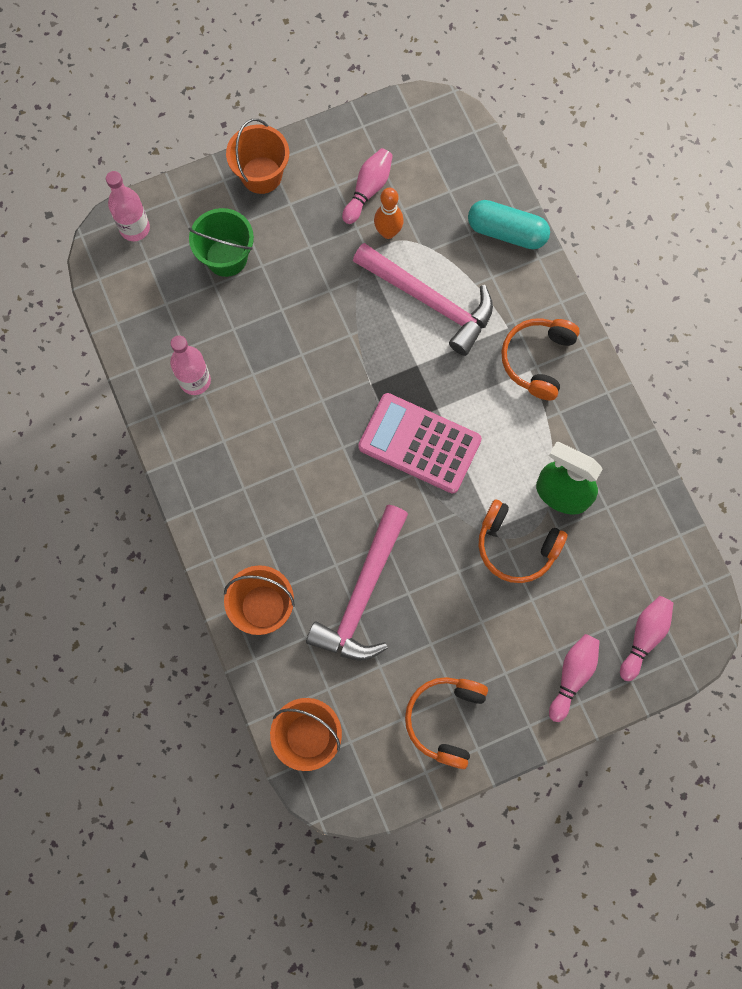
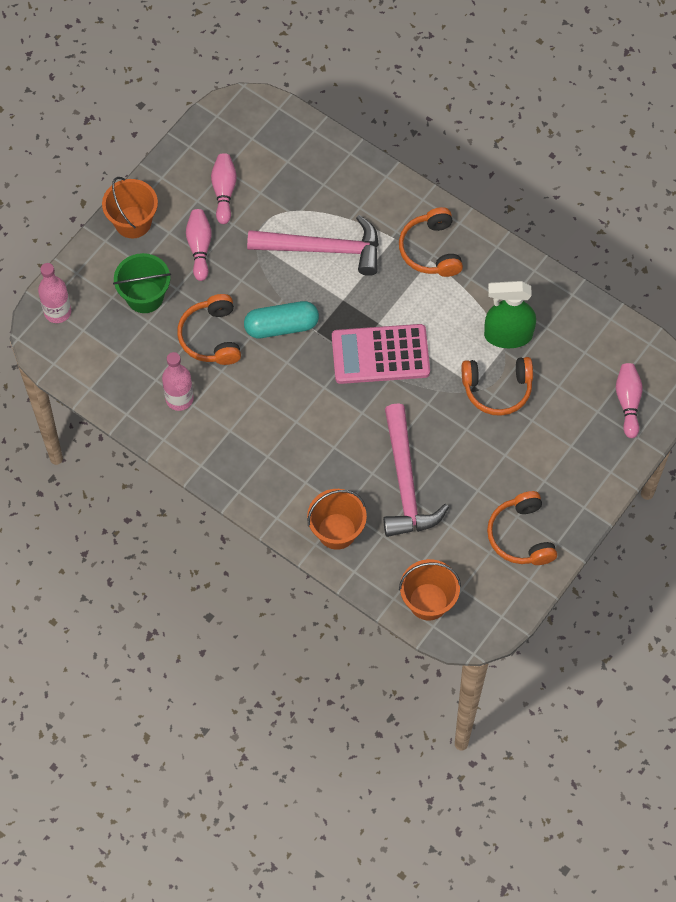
camera: 30 degrees left, 10 degrees down
(265, 333) = (211, 337): none -> orange headphones
(388, 232) = (259, 215): orange bowling pin -> none
(507, 232) = (350, 169): turquoise capsule -> turquoise capsule (281, 326)
(572, 676) = (593, 456): pink bowling pin -> pink bowling pin (199, 247)

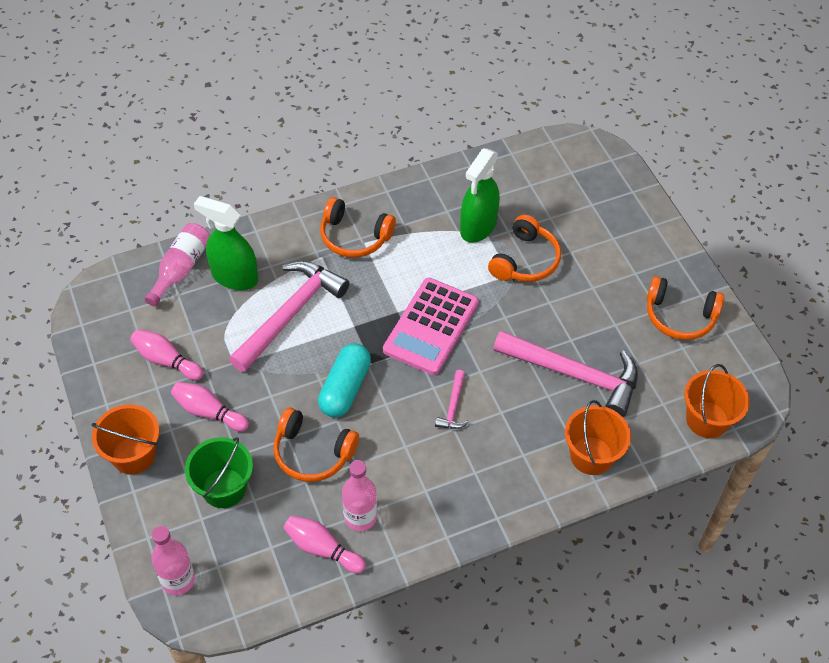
camera: 60 degrees left, 10 degrees down
(312, 148) = (181, 269): none -> pink bottle
(316, 410) = (453, 406): none -> pink hammer
(331, 189) = (234, 277): none -> green spray bottle
(628, 402) = (597, 181): pink bowling pin -> pink bowling pin (322, 548)

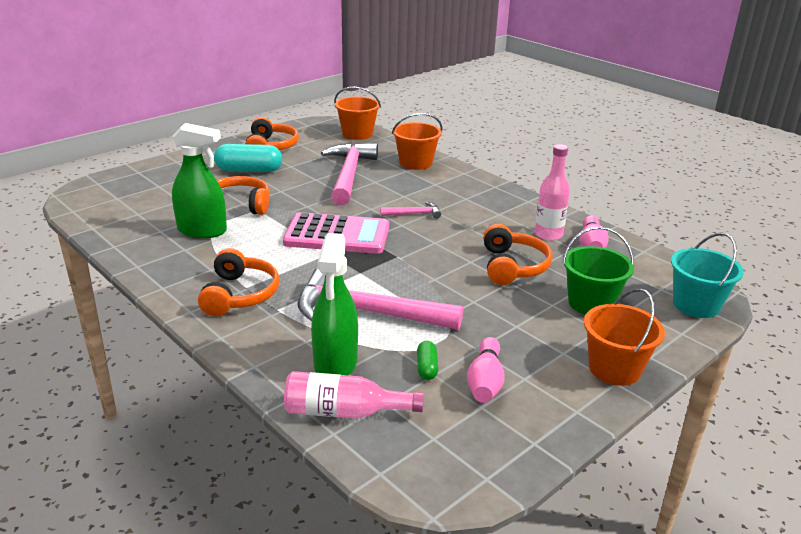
camera: 110 degrees left, 25 degrees down
(178, 580) = (696, 305): pink bottle -> turquoise bucket
(201, 330) = (427, 367): none -> green capsule
(209, 412) = (523, 333): pink bowling pin -> none
(345, 388) = (434, 264): turquoise capsule -> turquoise capsule (249, 170)

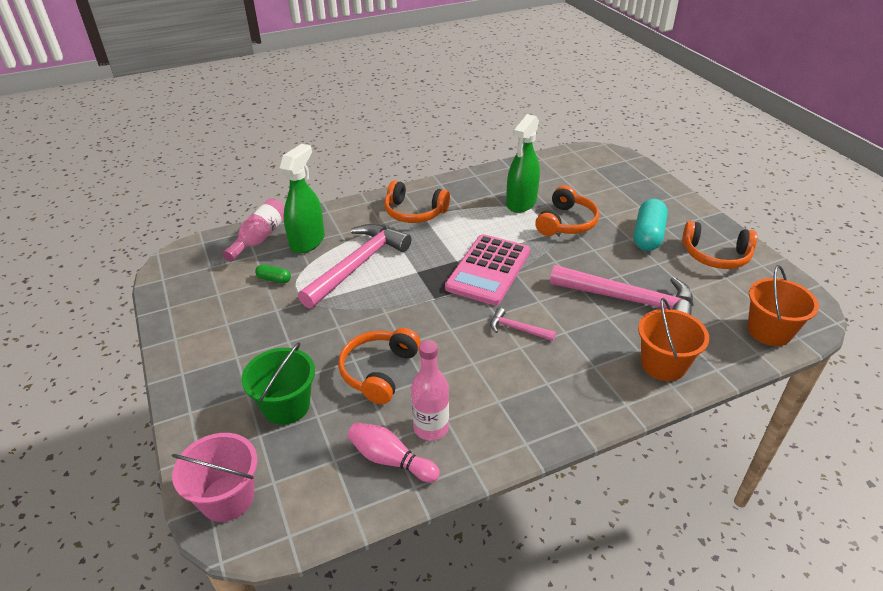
camera: 110 degrees right, 10 degrees up
(335, 363) = (307, 241): green spray bottle -> green spray bottle turned 90 degrees clockwise
(414, 214) = (517, 329): pink hammer -> pink hammer turned 105 degrees clockwise
(485, 382) = (238, 302): pink bowling pin -> none
(512, 266) = (379, 371): orange headphones -> orange headphones turned 90 degrees clockwise
(614, 369) = (195, 380): orange bucket -> none
(696, 305) = (227, 498): turquoise bucket -> pink bucket

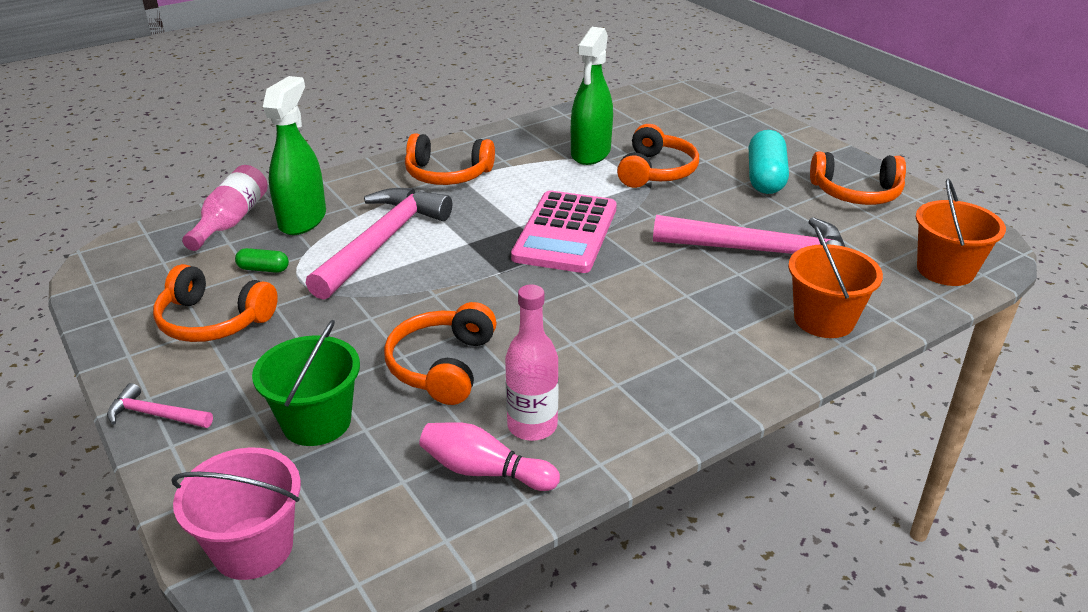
camera: 10 degrees left, 5 degrees down
(234, 317) = (213, 320): none -> orange headphones
(517, 329) = (622, 297): pink hammer -> pink hammer (155, 415)

